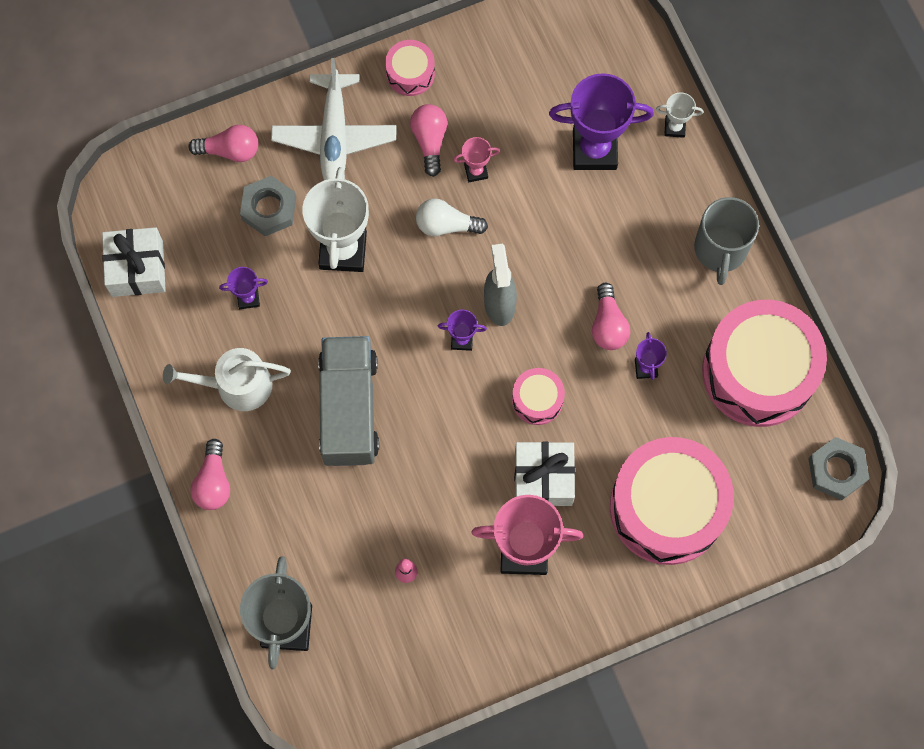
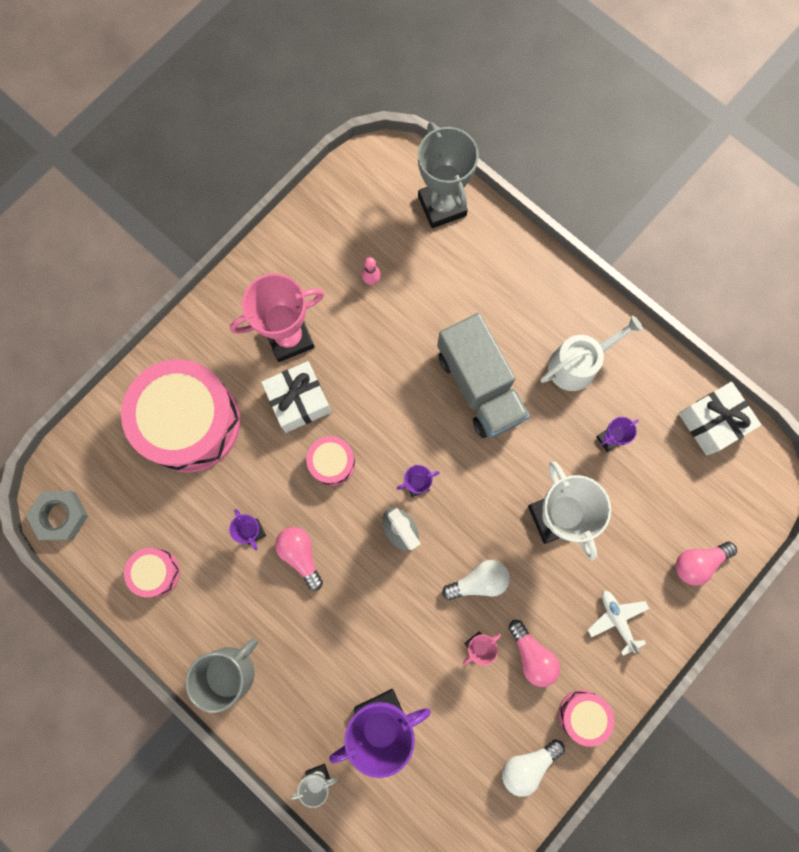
camera: 155 degrees right, 5 degrees up
(213, 482) = (553, 283): pink light bulb -> none
(269, 209) = (635, 525): grey nut -> none
(334, 136) = (617, 620): white plane -> white plane, size x0.54
(481, 57) = (528, 764): none -> white light bulb
(720, 250) = (230, 672): grey mug -> grey mug turned 60 degrees clockwise
(758, 372) = (156, 572): pink drum -> pink drum, size x0.45

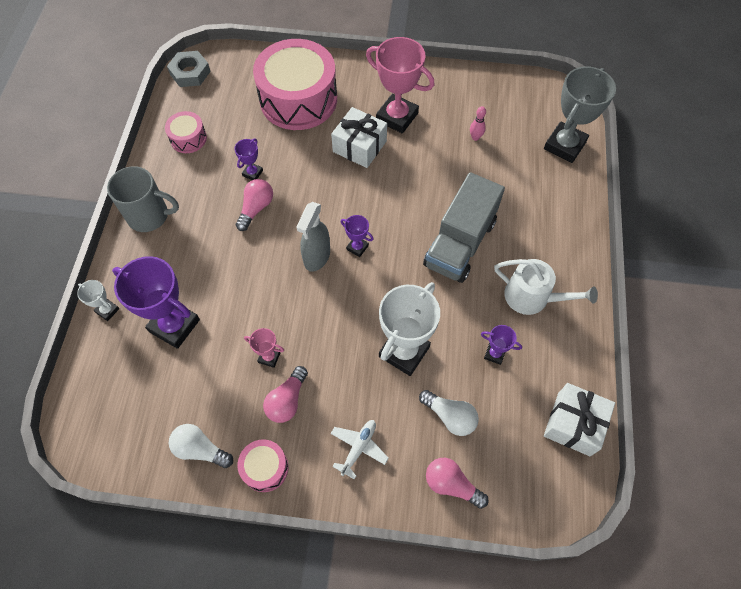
camera: 55 degrees right, 15 degrees down
(332, 462) = (333, 189): pink drum -> none
(478, 581) = (317, 329): white light bulb -> white light bulb (450, 416)

